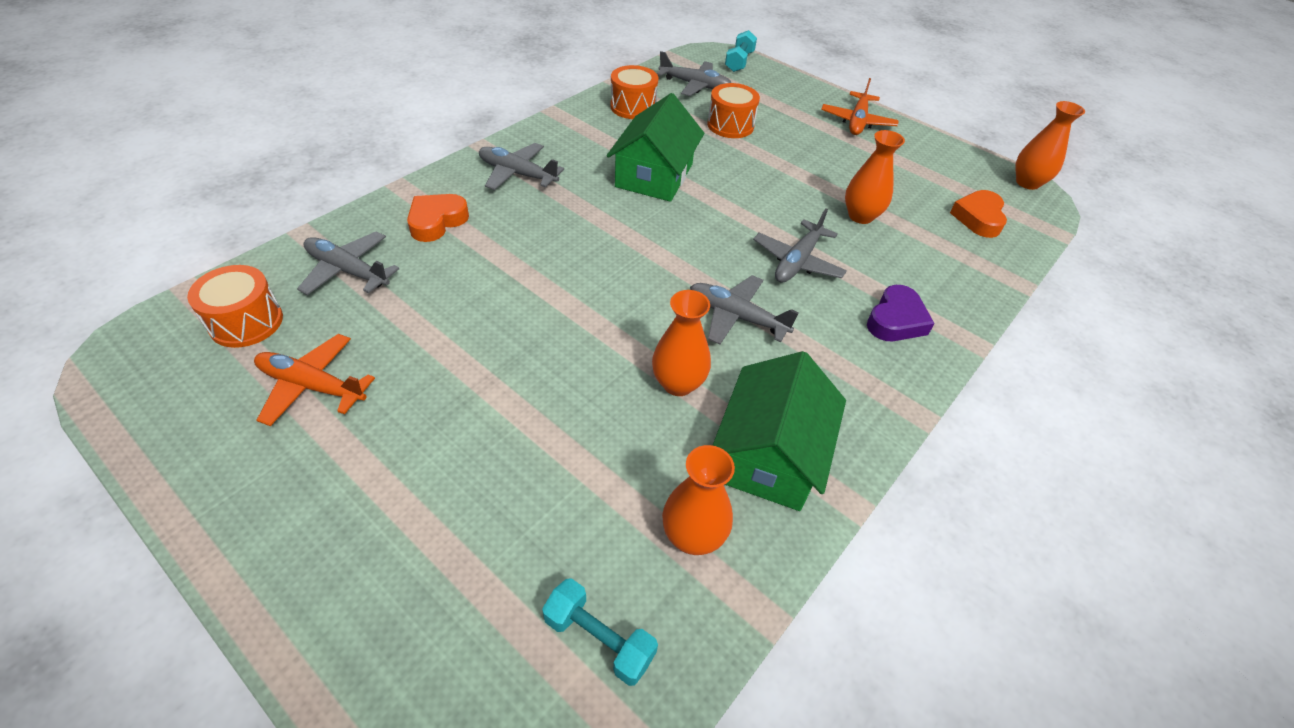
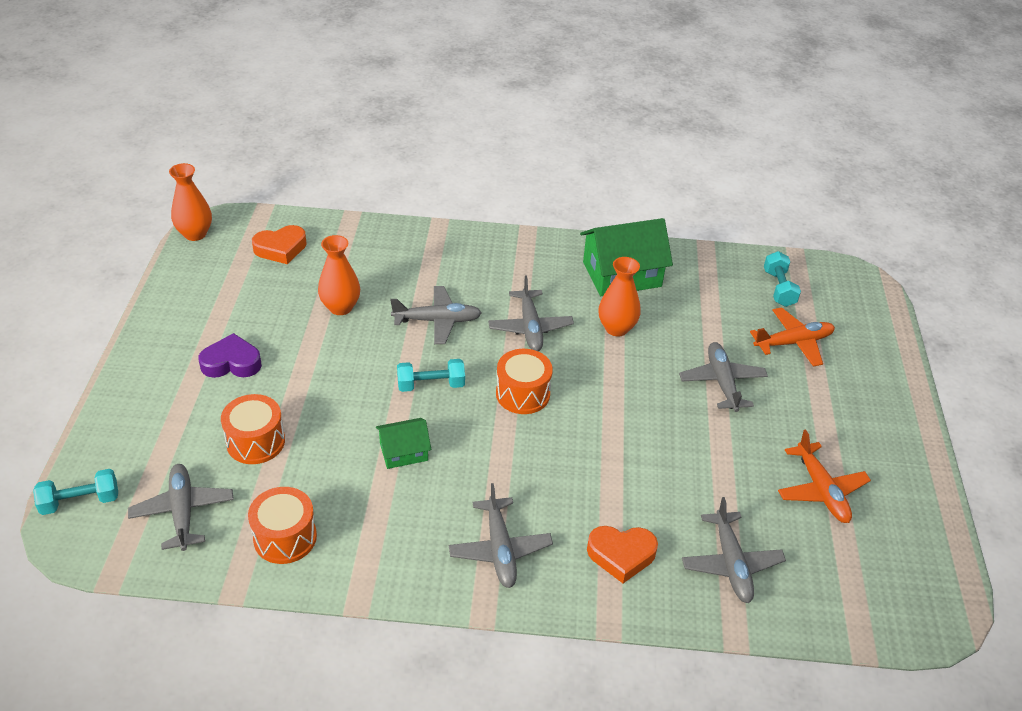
camera: 125 degrees left, 5 degrees down
(246, 322) = (835, 576): orange drum -> orange drum (522, 394)
(515, 417) = (722, 382): none -> grey plane
(654, 175) = (403, 452): green house -> green house, size x0.54
(693, 536) = (699, 282): orange vase -> none
(713, 219) = (431, 385): none -> turquoise dumbbell
(857, 122) = (164, 356): orange plane -> orange plane (793, 343)
(896, 320) = (453, 259): purple heart -> purple heart (231, 363)

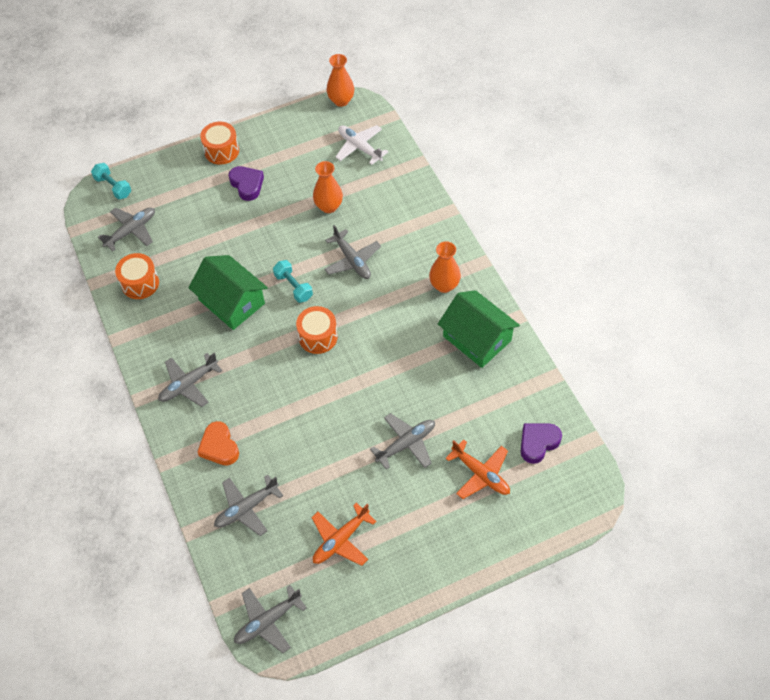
camera: 65 degrees right, 15 degrees up
(255, 442) = (196, 231): orange drum -> orange drum (221, 151)
(281, 248) = (359, 147): orange heart -> white plane
(403, 452) = (232, 302): green house -> green house, size x1.86
(530, 328) = (381, 312): grey plane -> grey plane (267, 621)
(616, 328) = (416, 360): orange vase -> orange vase (444, 285)
(779, 288) = (538, 443): turquoise dumbbell -> purple heart

